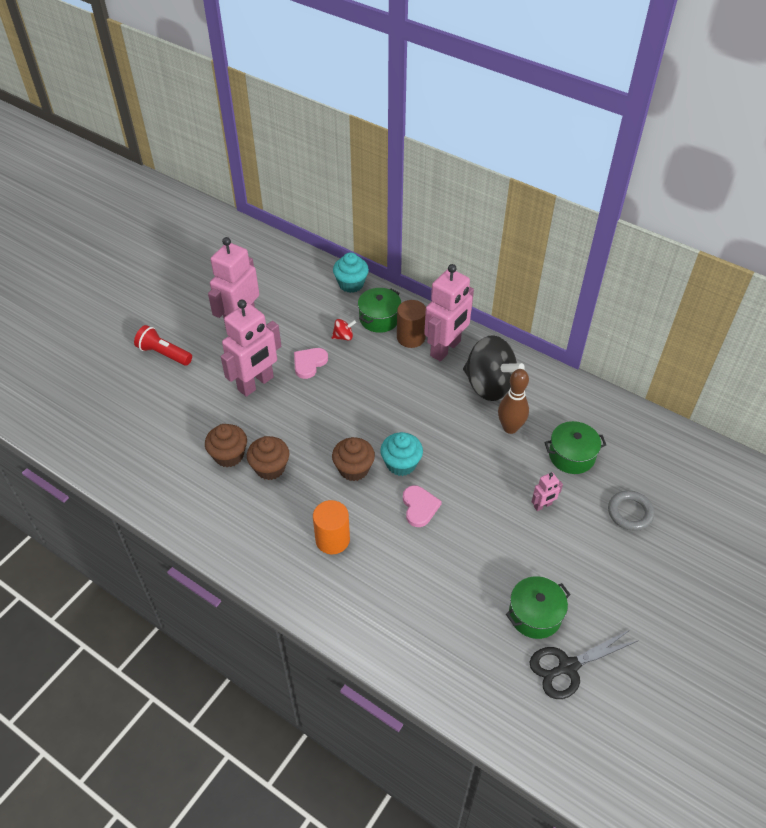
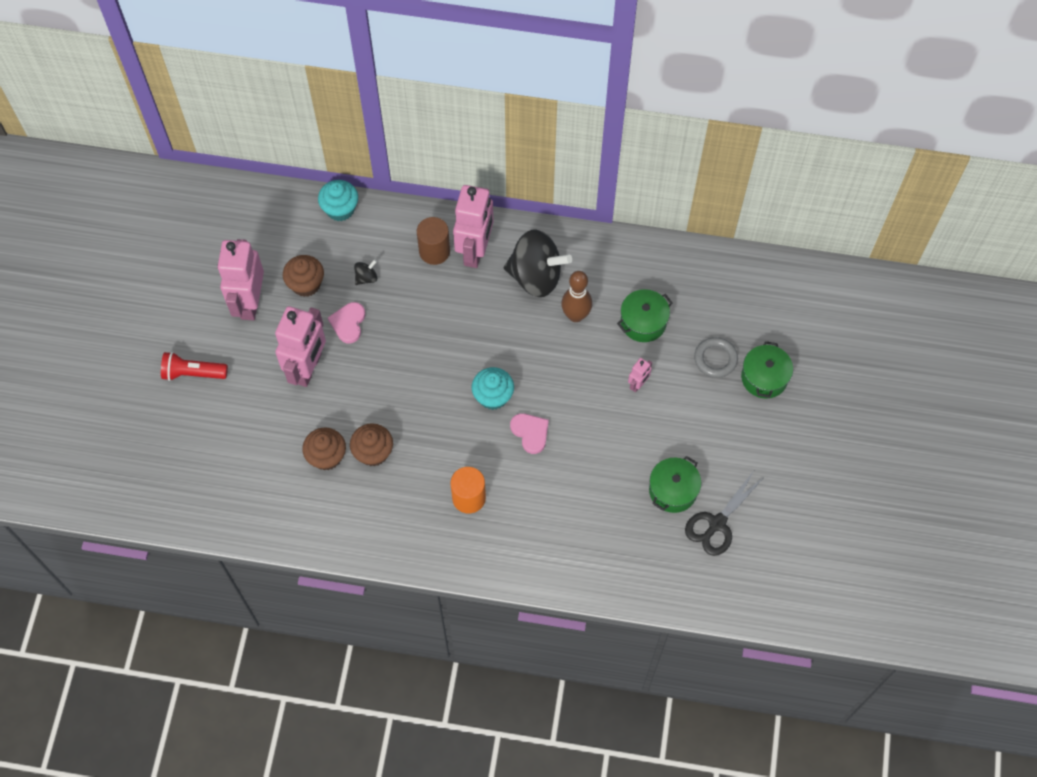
camera: 25 degrees left, 15 degrees up
(343, 337) = (366, 277): red spinning top -> black spinning top
(354, 469) = (452, 420): brown cupcake -> brown cupcake (306, 284)
(379, 318) = (391, 241): green pot -> green pot (764, 377)

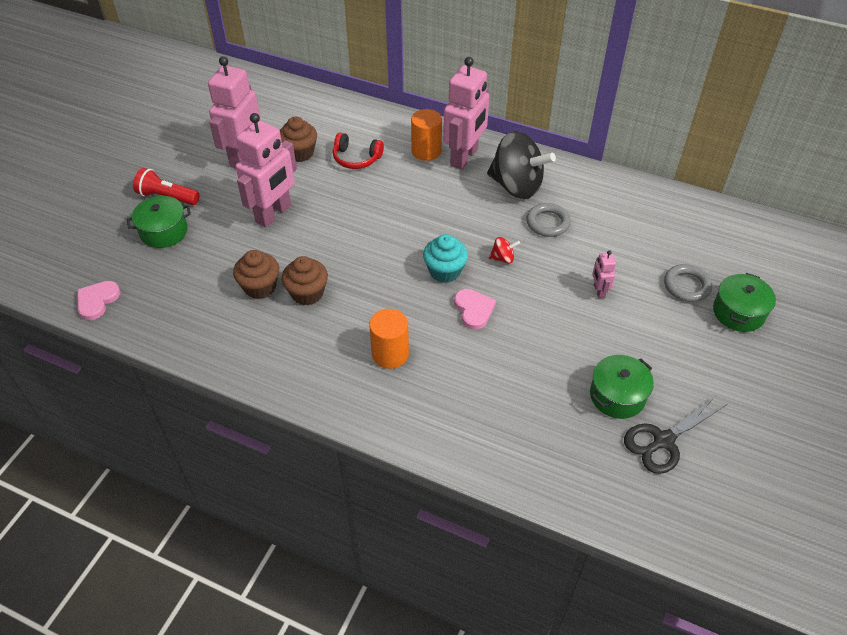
camera: 15 degrees right, 15 degrees down
(340, 209) = (352, 108): turquoise cupcake -> none
(348, 323) = (326, 187): pink heart -> pink heart (97, 301)
(366, 277) = (356, 158): black spinning top -> red headphones
(434, 251) = (426, 151): brown cylinder -> orange cylinder
(543, 368) = (503, 258): none -> red spinning top
(575, 315) = (548, 223): brown bowling pin -> grey ring
(638, 384) = (599, 291): pink robot -> pink robot turned 120 degrees clockwise
(643, 322) = (615, 241): green pot -> green pot (164, 231)

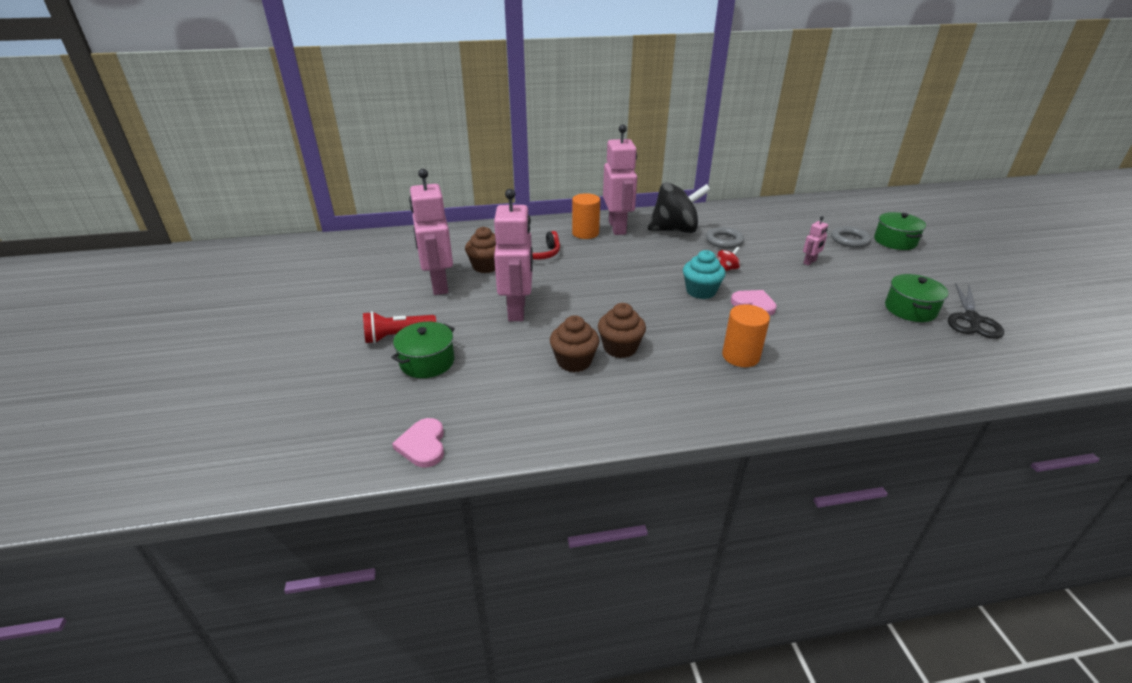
camera: 35 degrees left, 15 degrees down
(599, 291) = (810, 262): pink robot -> pink robot turned 90 degrees counterclockwise

